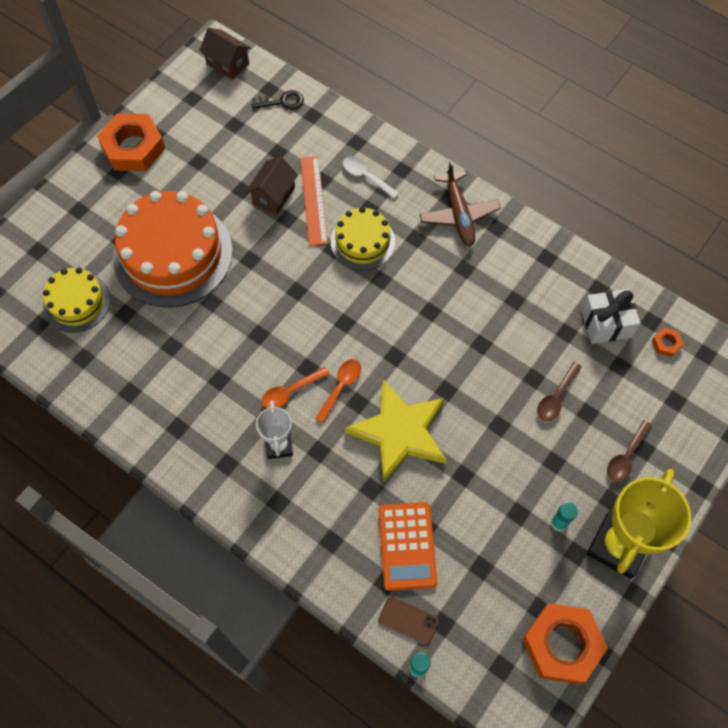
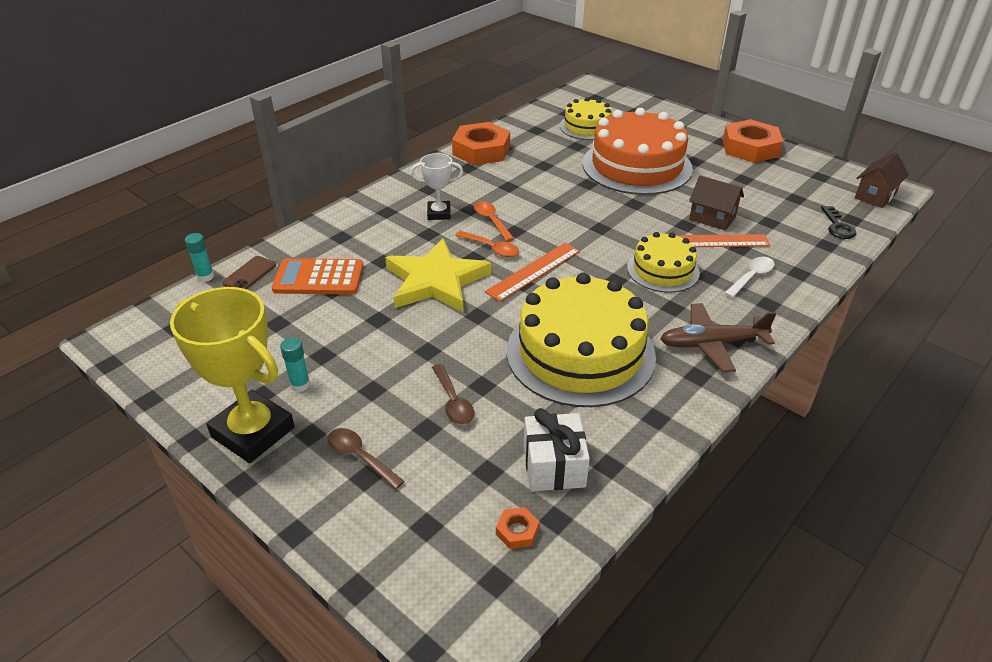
camera: 95 degrees right, 25 degrees down
(375, 347) = (533, 271): none -> orange ruler
(484, 307) = (580, 353): none -> yellow cake
(556, 397) = (453, 402): brown spoon -> brown spoon turned 150 degrees counterclockwise
(562, 645) = (172, 371): orange nut -> orange nut (481, 150)

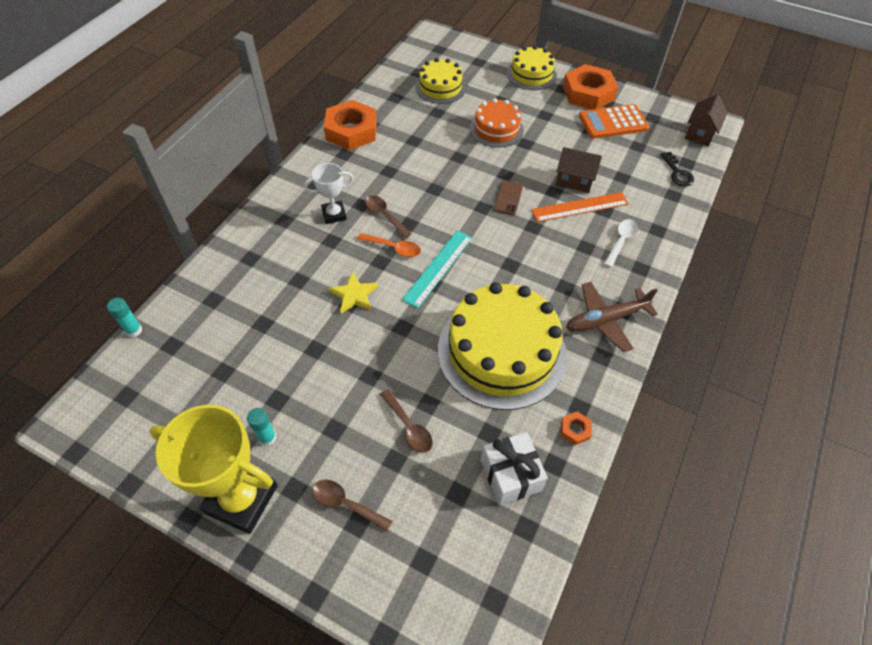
camera: 15 degrees left, 15 degrees up
(249, 274) = (176, 319): brown phone -> brown phone (508, 198)
(318, 278) = (245, 311): orange calculator -> orange calculator (613, 122)
(435, 281) = (354, 295): yellow star -> yellow star, size x0.50
(491, 221) = (384, 215): orange spoon -> brown spoon
(517, 531) = (498, 547): orange nut -> orange nut (575, 430)
(533, 271) = (438, 268): orange ruler -> turquoise ruler
(637, 166) = (496, 129): orange cake -> orange cake, size x0.55
(663, 270) = (547, 247): yellow cake -> yellow cake (531, 74)

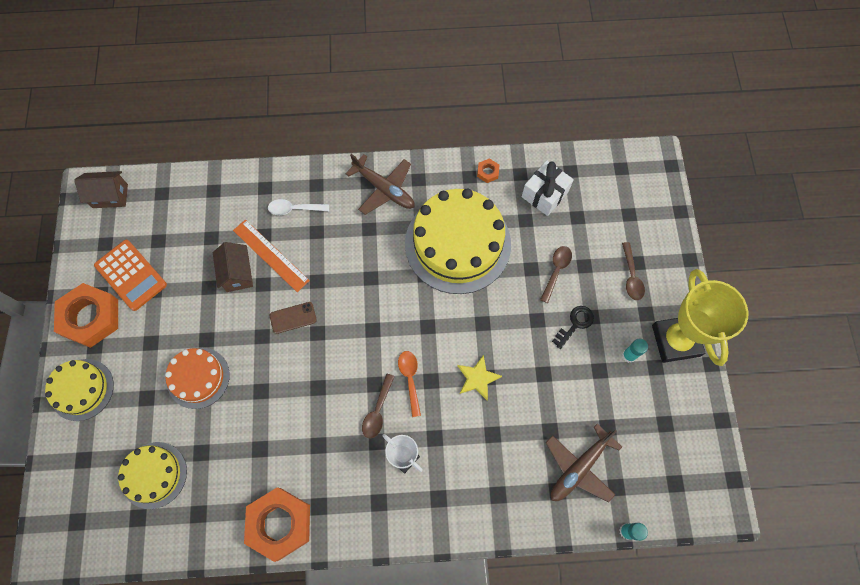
camera: 120 degrees left, 15 degrees up
(214, 327) = (579, 467): none -> brown plane
(438, 268) = (409, 331): turquoise ruler -> none
(677, 173) = (180, 196): black key -> black key (575, 324)

